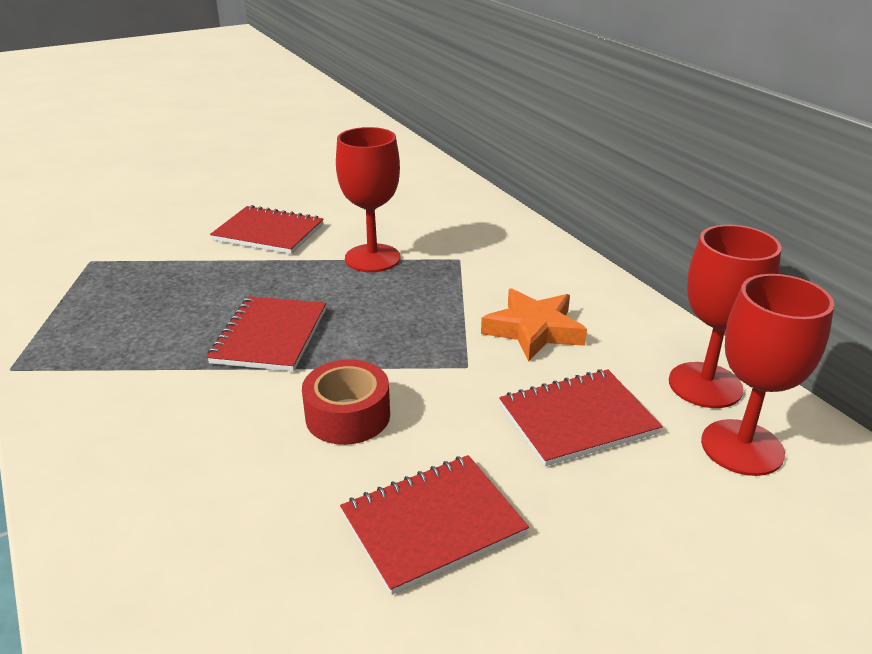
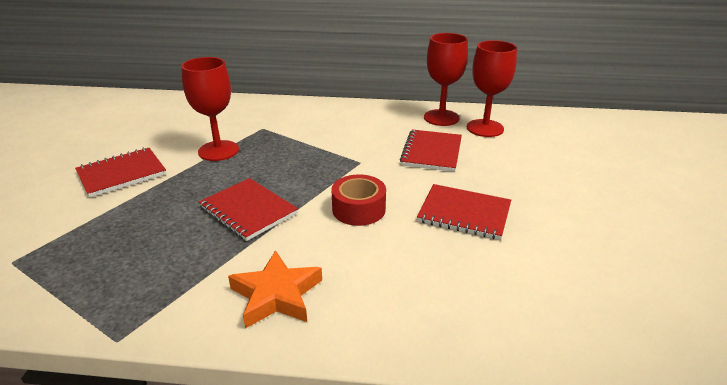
camera: 55 degrees left, 0 degrees up
(433, 524) = (464, 213): red notebook -> red notebook turned 75 degrees counterclockwise
(533, 330) = (355, 135): orange star -> orange star (276, 295)

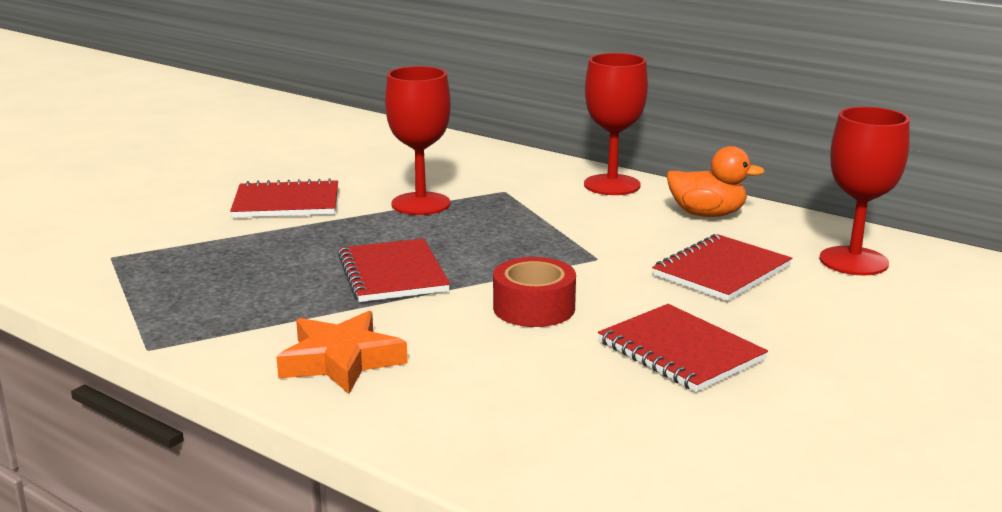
camera: 30 degrees right, 10 degrees down
(389, 117) = (707, 214): none -> orange duck
(441, 118) = (794, 233): red goblet -> red goblet (612, 185)

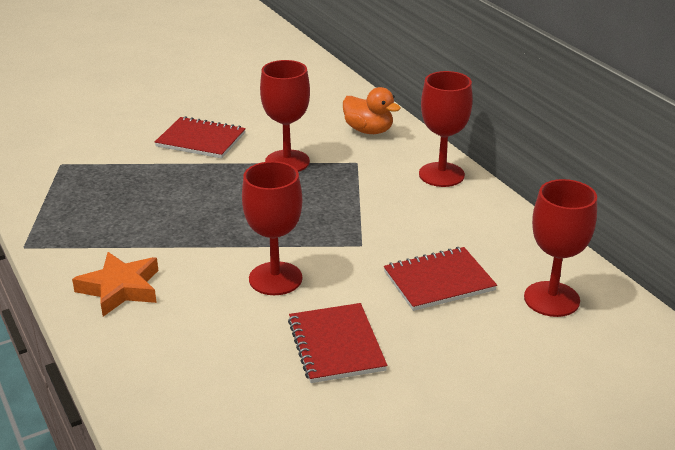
camera: 25 degrees right, 10 degrees up
(393, 274) = (213, 223): red notebook -> none
(534, 308) = (275, 278): red tape -> red goblet
(707, 214) = (485, 222): orange duck -> orange duck (368, 130)

